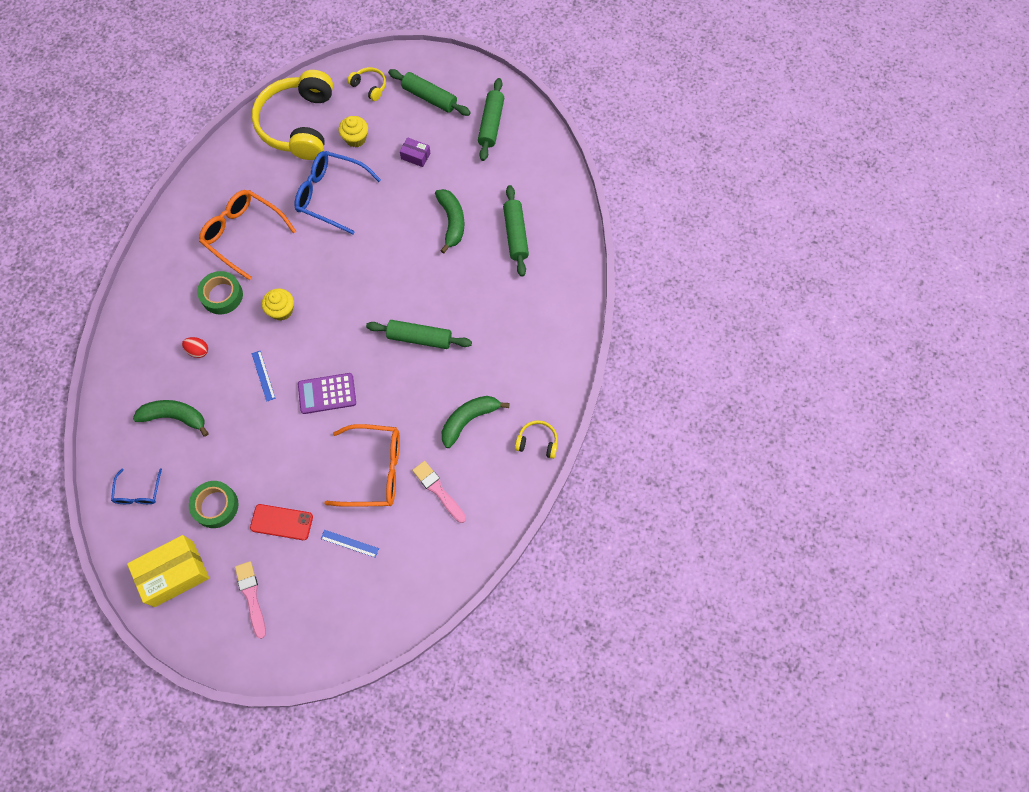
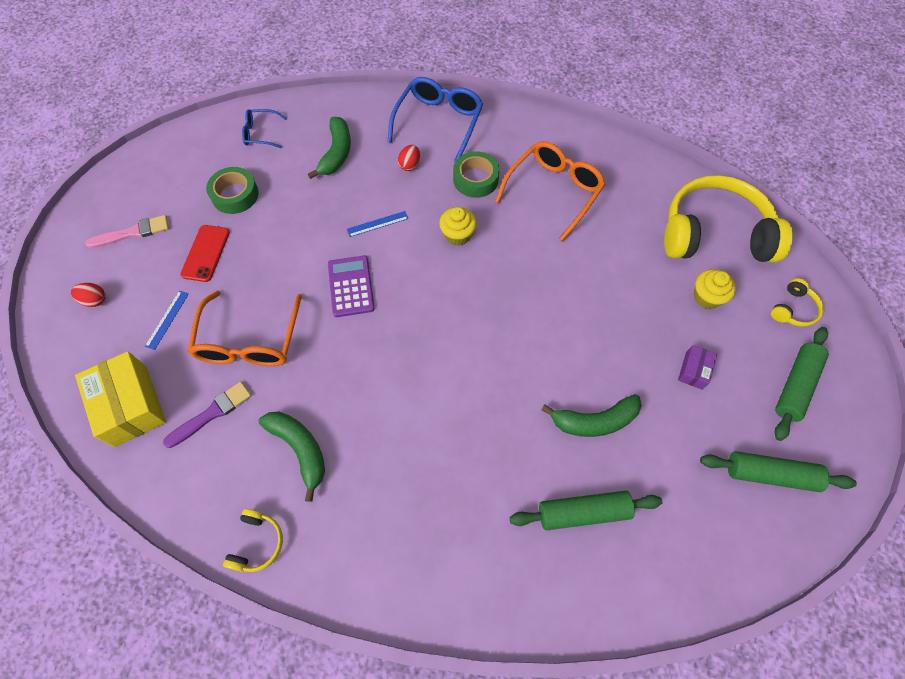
camera: 90 degrees right, 5 degrees down
(174, 574) = (172, 168): yellow box -> yellow box (131, 405)
(325, 614) = (94, 300): none -> red egg
(332, 195) = (617, 275): blue glasses -> blue glasses (438, 123)
(419, 338) = (418, 385): green rolling pin -> none
(438, 490) = (212, 413): pink brush -> purple brush

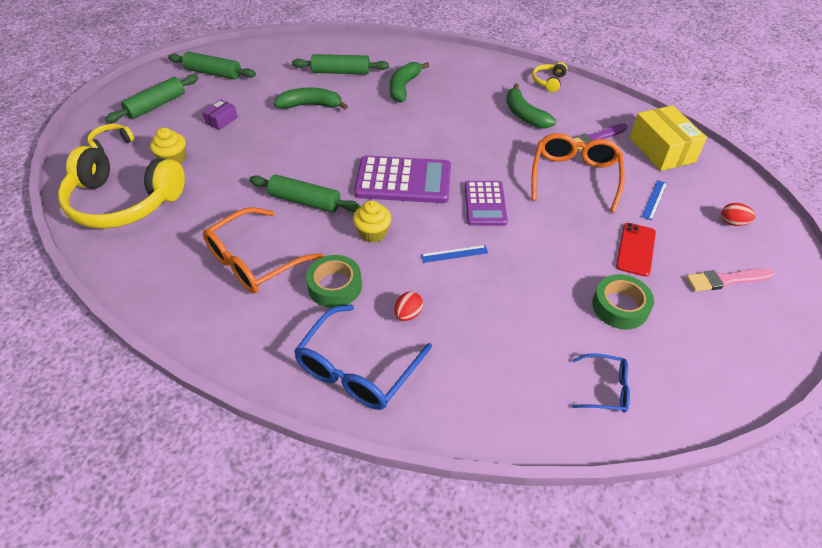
camera: 170 degrees left, 15 degrees down
(336, 153) = (499, 343): green banana -> green banana (404, 87)
(442, 305) = (403, 180): none -> purple calculator
(536, 261) = (305, 201): none -> green rolling pin

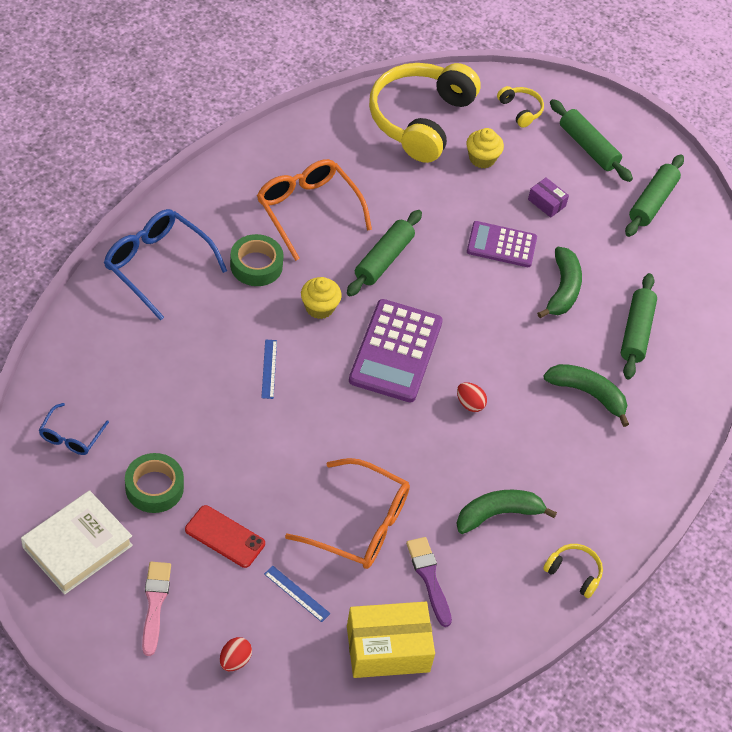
camera: 95 degrees right, 5 degrees up
(408, 314) = (204, 313): red egg -> red egg (469, 404)
(485, 203) = (337, 418): purple calculator -> purple calculator (501, 245)
(715, 349) = (77, 546): none -> white book

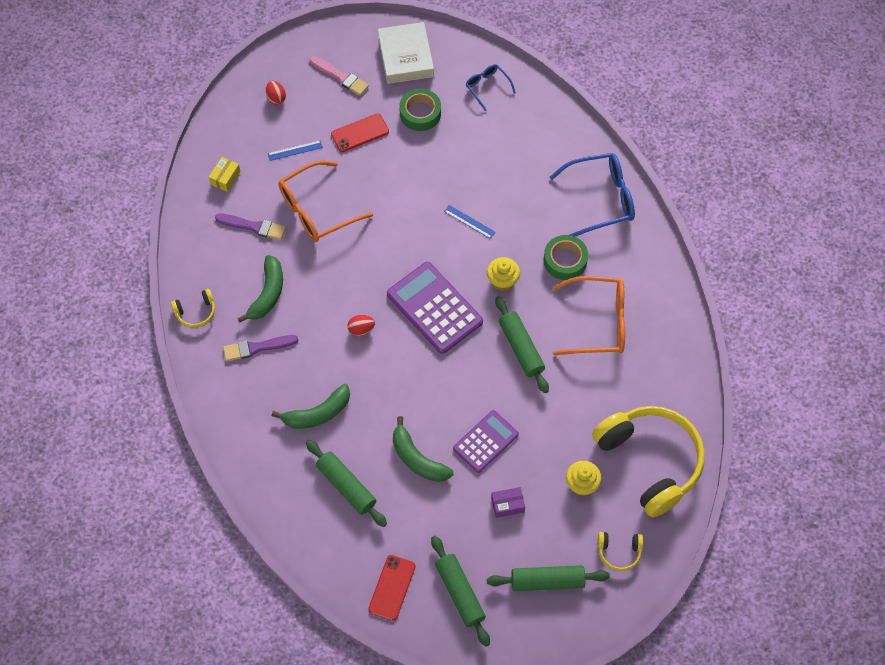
camera: 130 degrees right, 10 degrees up
(388, 649) = (225, 178): yellow box -> yellow box, size x0.49
(565, 488) = (257, 348): none -> purple brush
(692, 252) = (392, 587): none -> red phone

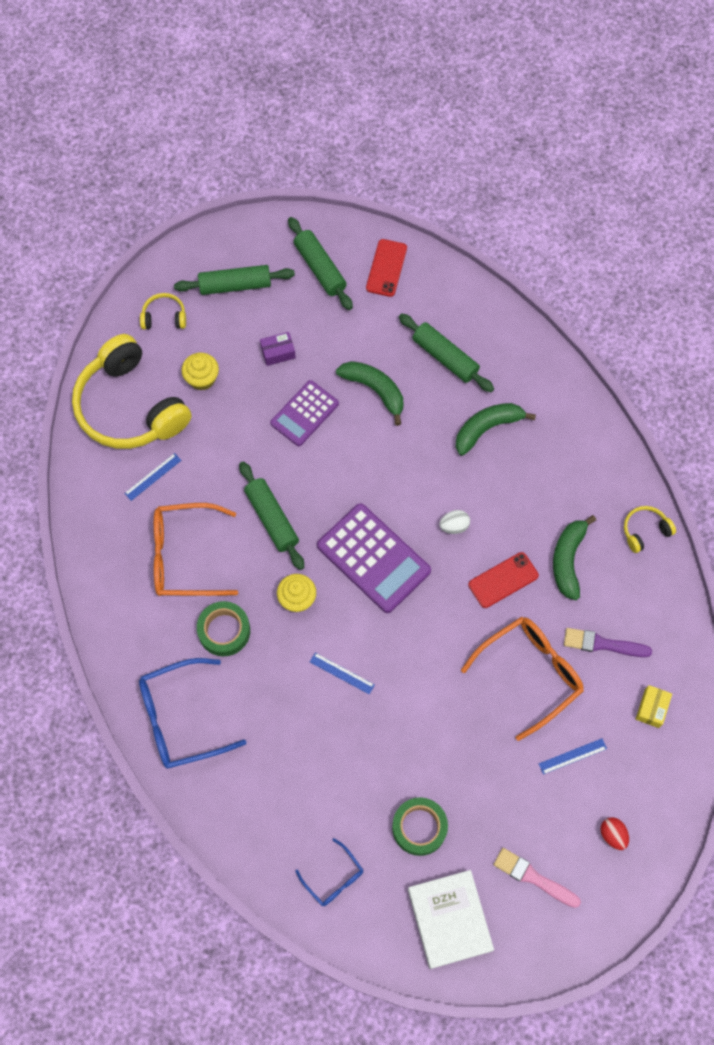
camera: 175 degrees right, 5 degrees up
(257, 348) = (567, 495): purple brush -> none
(360, 133) = (494, 790): red phone -> red phone (503, 580)
(361, 329) = (454, 526): red egg -> white egg
(627, 394) = (153, 476): none -> blue ruler

